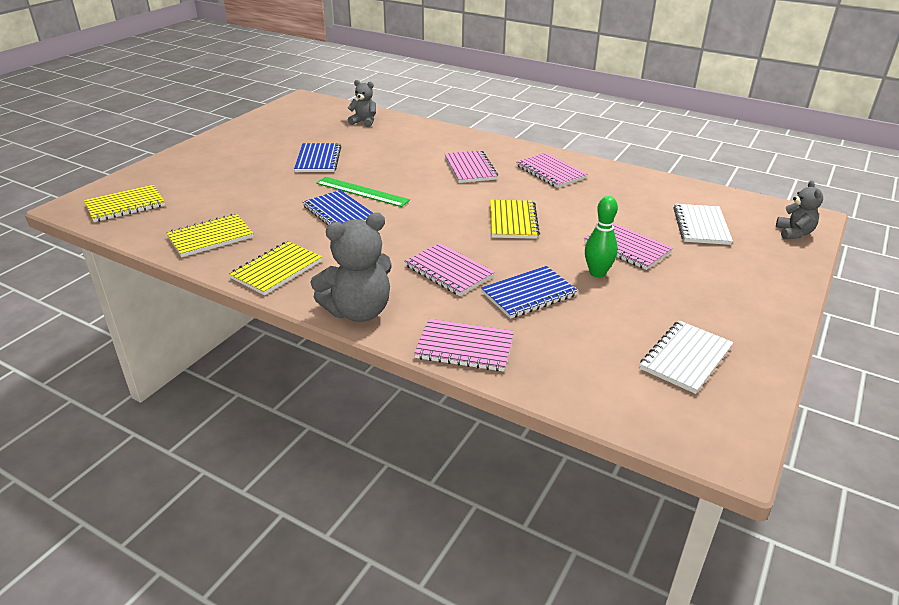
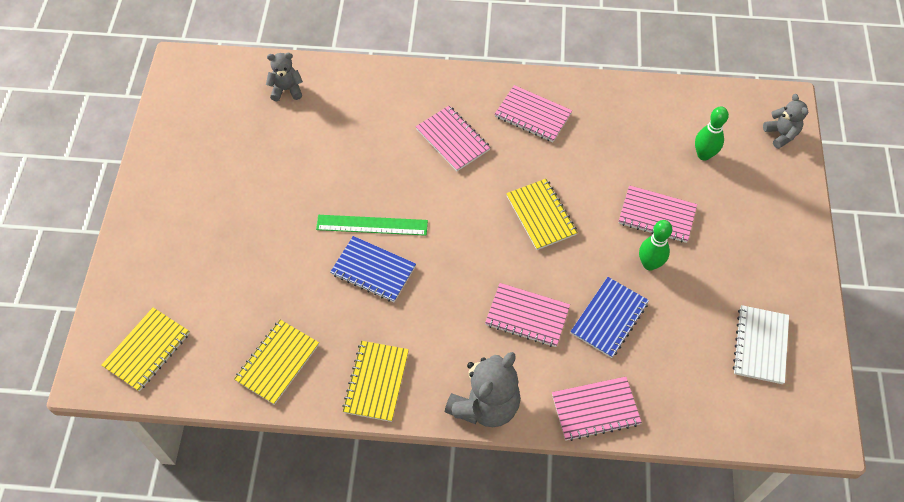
camera: 25 degrees left, 25 degrees up
(318, 159) = (287, 185): blue notebook -> none
(701, 226) = (703, 155): white notebook -> green bowling pin

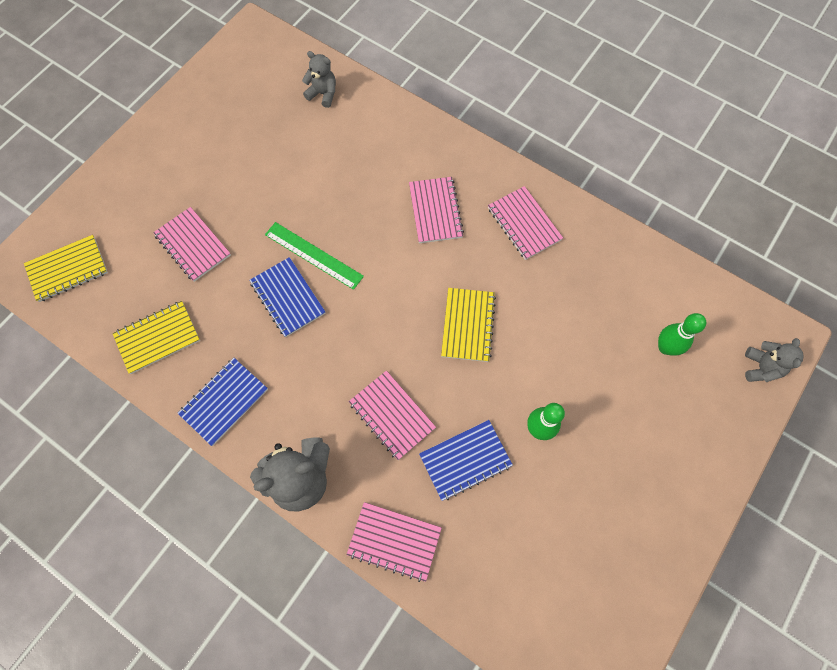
camera: 30 degrees right, 10 degrees up
(376, 382) = (224, 401): yellow notebook -> blue notebook
(657, 215) = (578, 384): pink notebook -> pink notebook (193, 245)
(760, 345) = (594, 572): white notebook -> none

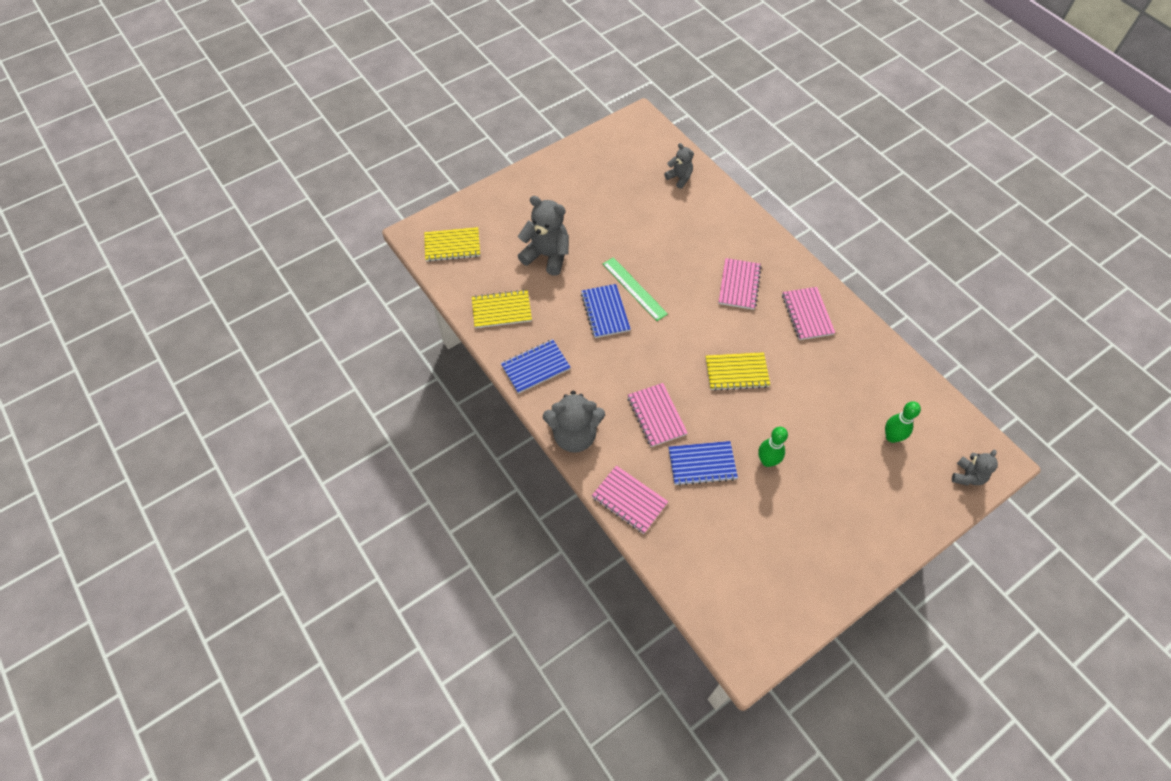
camera: 20 degrees right, 10 degrees down
(193, 245) = (547, 255): pink notebook -> grey teddy bear
(468, 325) = (736, 372): yellow notebook -> yellow notebook turned 60 degrees clockwise

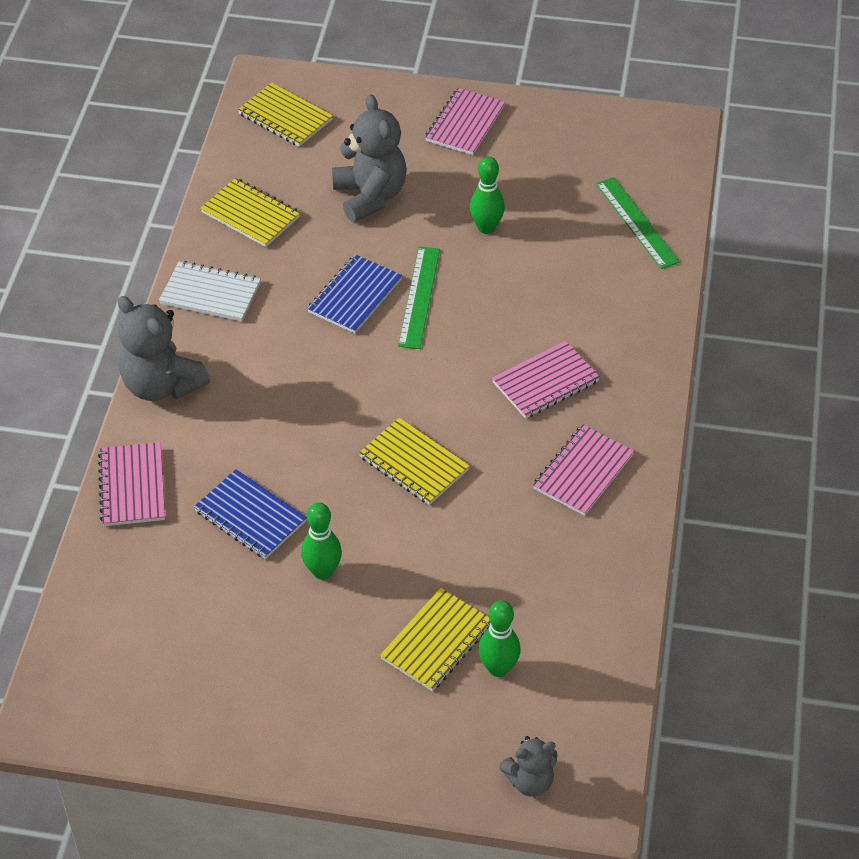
camera: 45 degrees right, 10 degrees down
(535, 367) = (210, 294): blue notebook -> white notebook
(619, 230) = (486, 228): none -> green bowling pin
(656, 416) = (268, 434): pink notebook -> pink notebook (465, 124)
(679, 178) = (637, 222): grey teddy bear -> green ruler
(854, 448) = (436, 641): none -> yellow notebook

